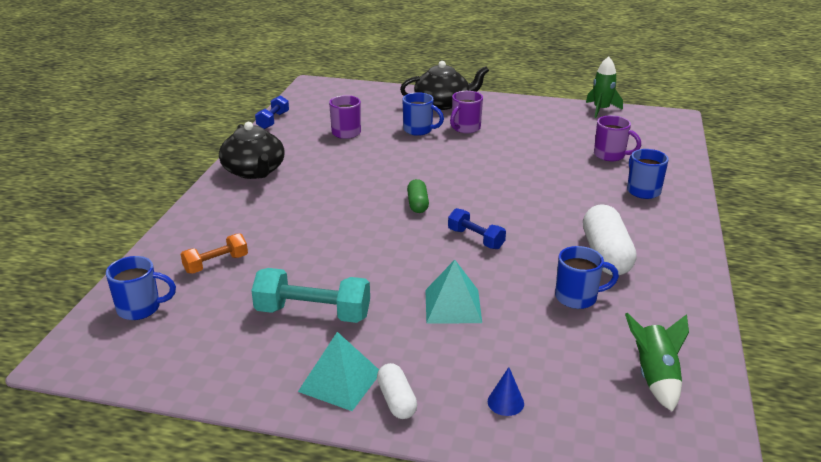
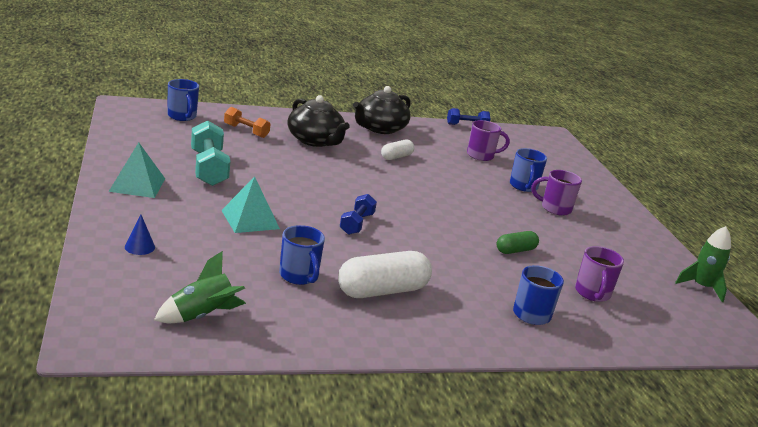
camera: 60 degrees right, 5 degrees down
(396, 400) = (125, 205): white capsule -> white capsule (396, 157)
(417, 204) = (390, 195): green capsule -> green capsule (515, 250)
(443, 103) = (593, 194): black teapot -> black teapot (315, 140)

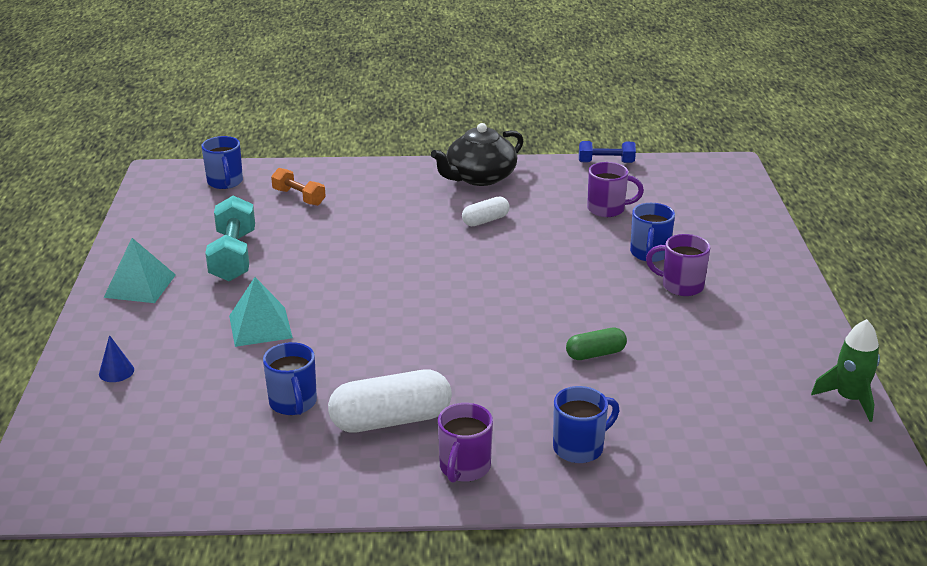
camera: 15 degrees right, 5 degrees up
(202, 316) = (158, 461): green rocket -> none
(315, 140) = (384, 204): black teapot -> none
(356, 224) = (393, 325): blue dumbbell -> none
(592, 293) = (679, 414): purple mug -> purple mug (464, 468)

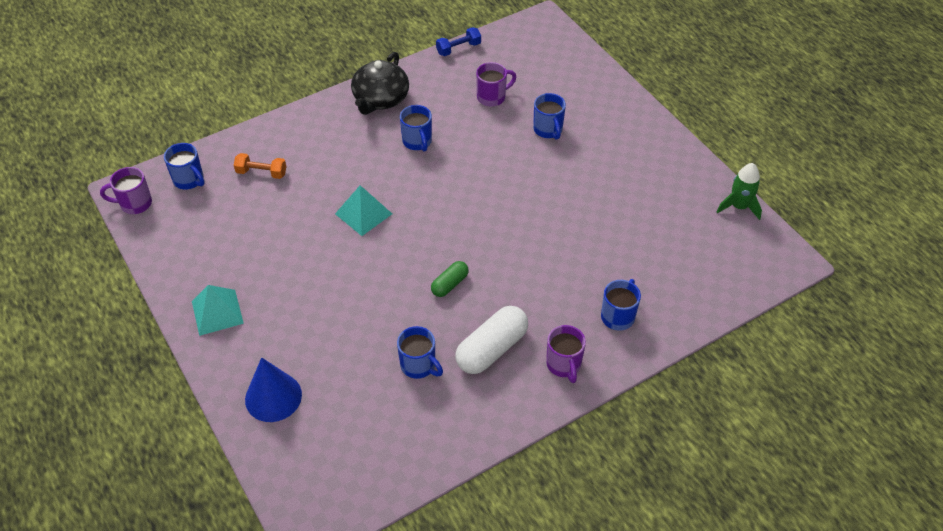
camera: 30 degrees left, 20 degrees up
(116, 371) = (273, 397): blue cone -> blue cone, size x2.09
(233, 256) = (263, 253): turquoise dumbbell -> none
(260, 326) = (340, 310): turquoise pyramid -> turquoise pyramid (363, 213)
(485, 220) = (417, 142): white capsule -> blue mug
(595, 354) = (575, 235): green capsule -> green capsule (449, 284)
(681, 286) = (586, 152): purple mug -> purple mug (134, 204)

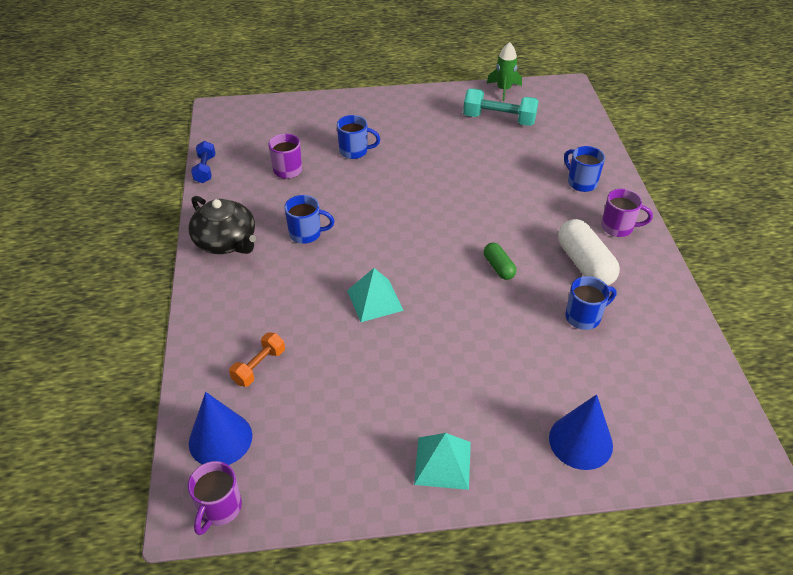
camera: 65 degrees left, 5 degrees down
(189, 180) = (220, 439): blue mug -> blue cone
(679, 219) = (499, 119): none -> turquoise dumbbell

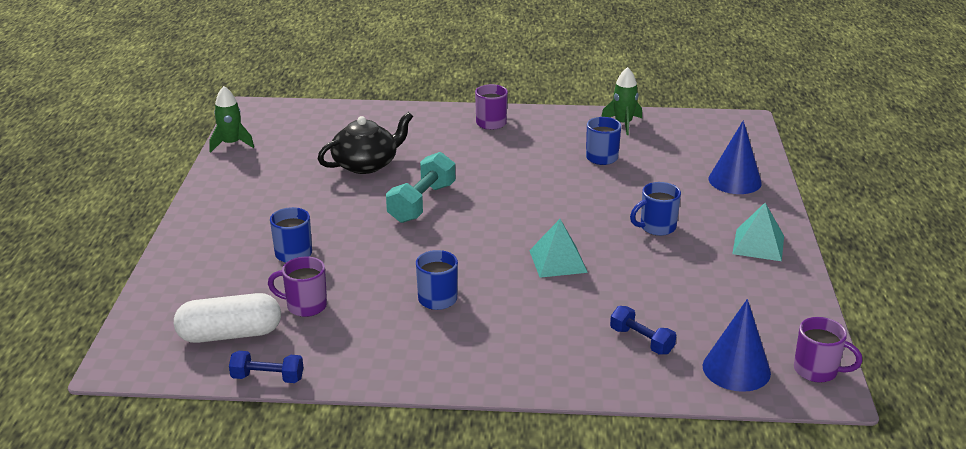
camera: 80 degrees left, 15 degrees down
(226, 241) = (431, 360): black teapot -> black teapot (366, 164)
(259, 366) = (641, 341): orange dumbbell -> blue dumbbell
(498, 267) = (528, 187): green capsule -> none
(499, 119) = (288, 154): turquoise dumbbell -> turquoise dumbbell (422, 203)
(581, 182) = (419, 128): blue mug -> blue mug (656, 227)
(584, 264) = (535, 146): white capsule -> white capsule (230, 334)
(672, 331) = (623, 124): none -> green rocket

